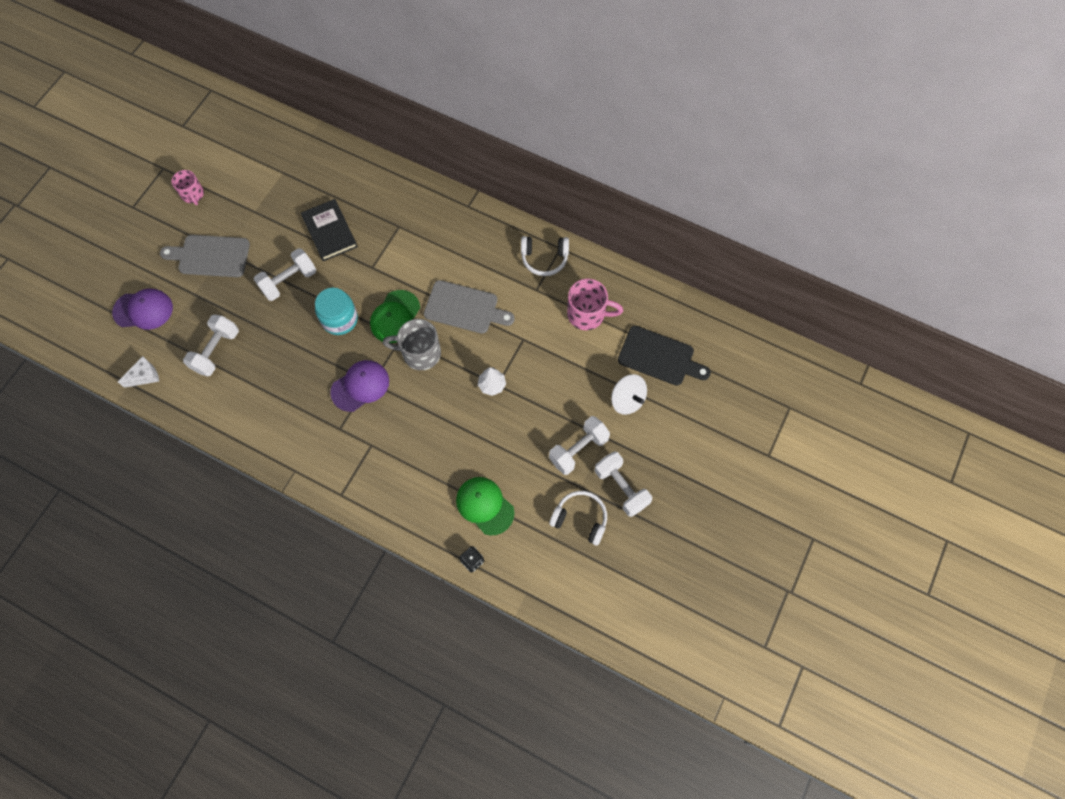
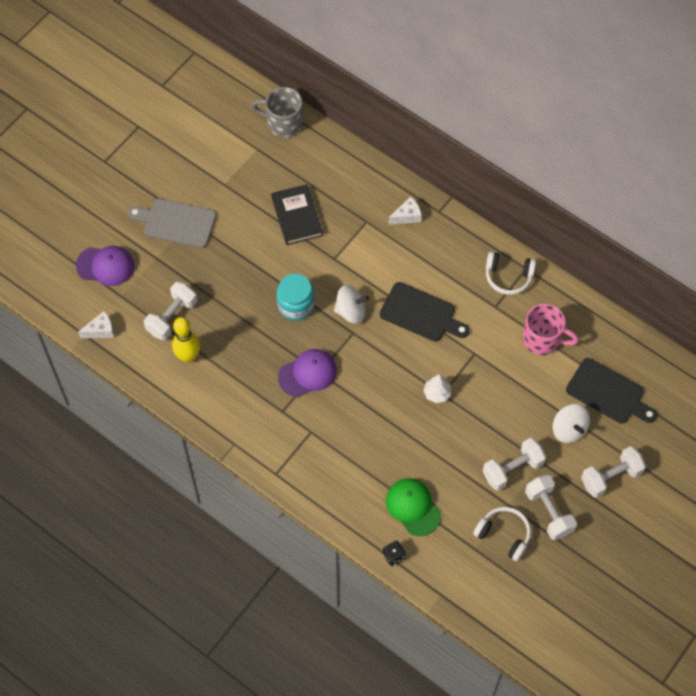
camera: 10 degrees right, 5 degrees down
(193, 195) = (165, 158): pink mug -> none
(237, 388) = (188, 356): none -> yellow bowling pin
(289, 281) = (250, 259): white dumbbell -> white dumbbell (611, 477)
(395, 317) = (351, 311): green cap -> white spinning top
(420, 353) = (370, 351): grey mug -> grey mug (283, 123)
(437, 215) = (407, 216): none -> white cheese
(464, 308) = (421, 313): grey cutting board -> black cutting board

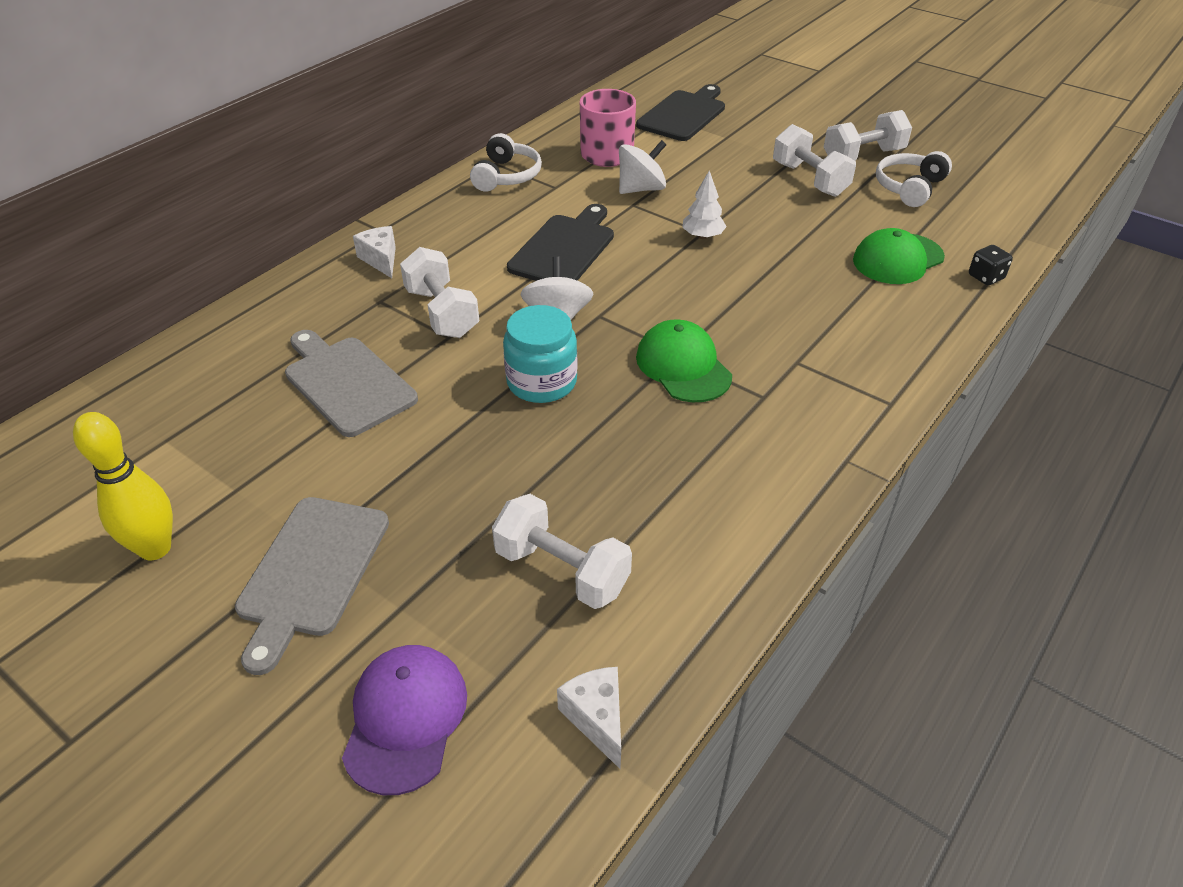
camera: 90 degrees left, 20 degrees down
(188, 356) = (659, 538): yellow bowling pin -> yellow bowling pin (155, 548)
(283, 123) = (119, 403): grey mug -> none
(296, 216) = (347, 383): black book -> grey cutting board
(307, 373) = (683, 366): purple cap -> green cap
(569, 429) = (740, 140): white spinning top -> white spinning top (641, 189)
(611, 477) = (800, 117): white dumbbell -> white dumbbell (442, 313)

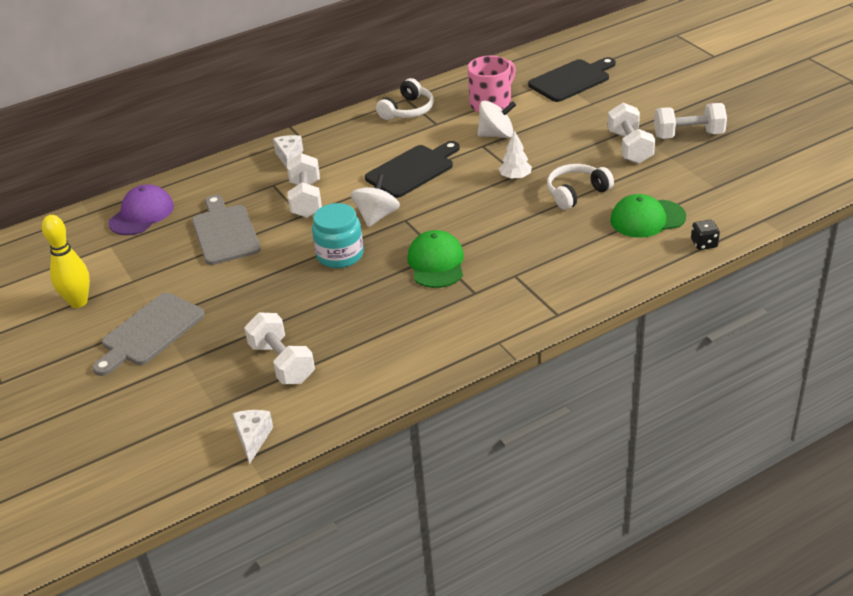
camera: 25 degrees right, 5 degrees down
(405, 719) = (157, 413): purple cap -> purple cap (141, 214)
(909, 188) = (704, 166): white headphones -> white headphones (576, 193)

